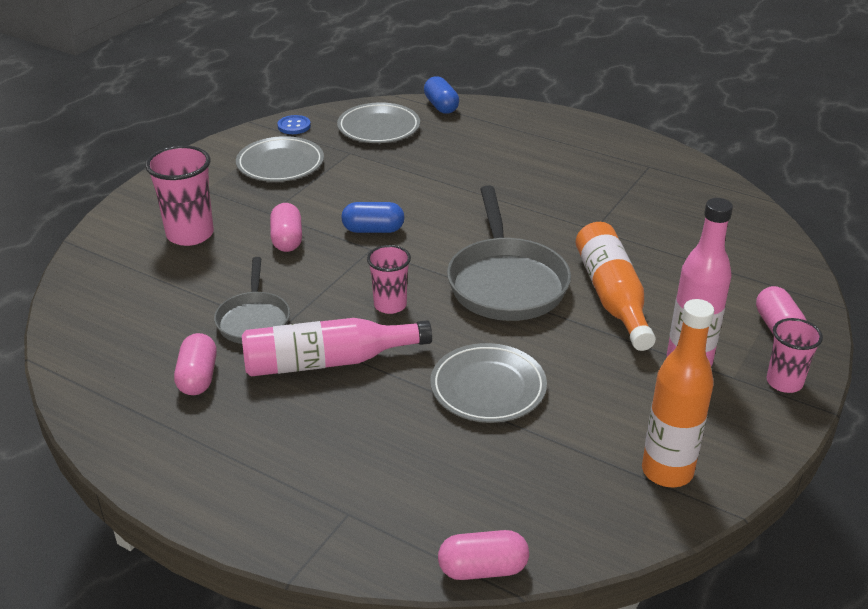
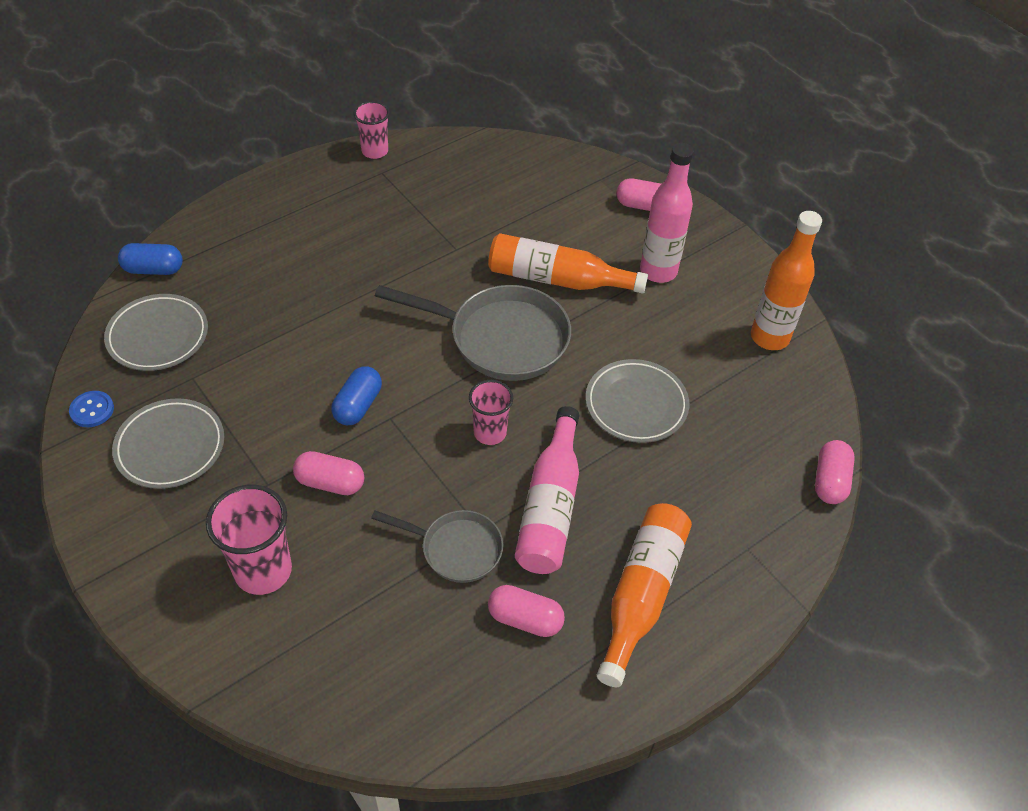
camera: 70 degrees left, 15 degrees up
(255, 445) = (642, 594): none -> orange bottle
(784, 382) = (704, 233): pink cup -> pink cup (375, 151)

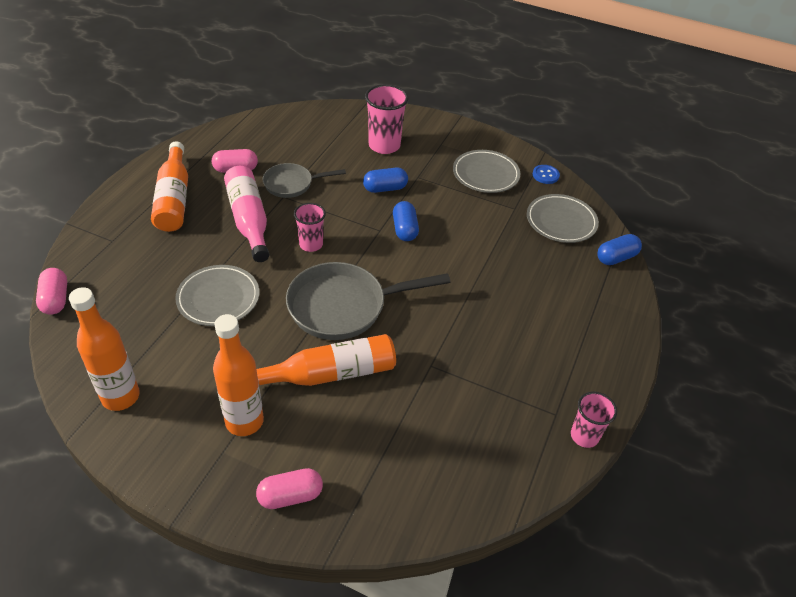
camera: 150 degrees right, 5 degrees down
(330, 483) = (385, 188): pink capsule -> blue capsule
(658, 271) = (244, 421): pink bottle -> orange bottle

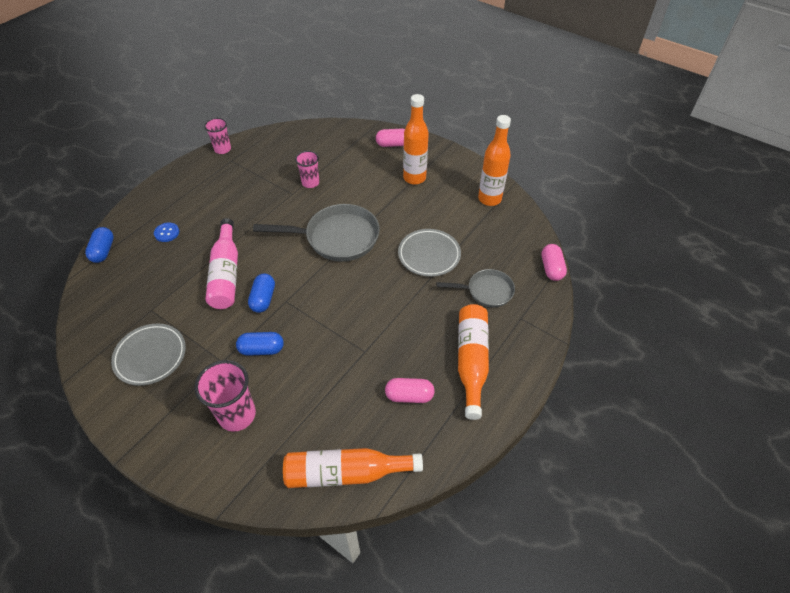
camera: 165 degrees left, 5 degrees up
(249, 220) = (400, 326): pink bottle -> pink bottle (226, 274)
(292, 184) = (353, 367): grey pan -> grey pan (486, 291)
(311, 244) = (349, 293): pink cup -> pink cup (310, 183)
(330, 374) = (358, 196): orange bottle -> orange bottle (346, 473)
(545, 175) = (90, 347): blue button -> blue button (167, 233)
(561, 221) = (119, 290): grey plate -> none
(616, 258) = (103, 251): blue capsule -> blue capsule turned 75 degrees counterclockwise

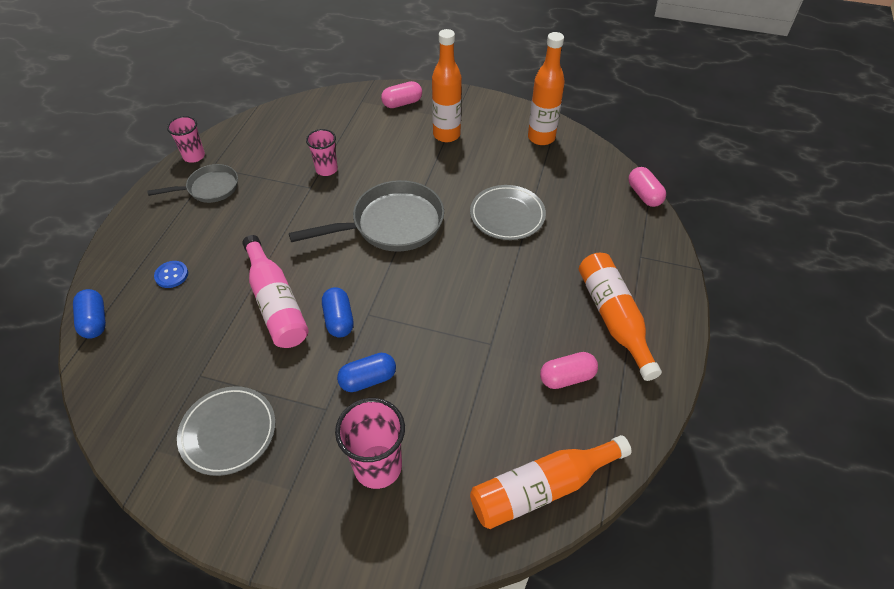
camera: 20 degrees left, 0 degrees up
(486, 291) = (590, 238): grey pan -> grey pan (209, 188)

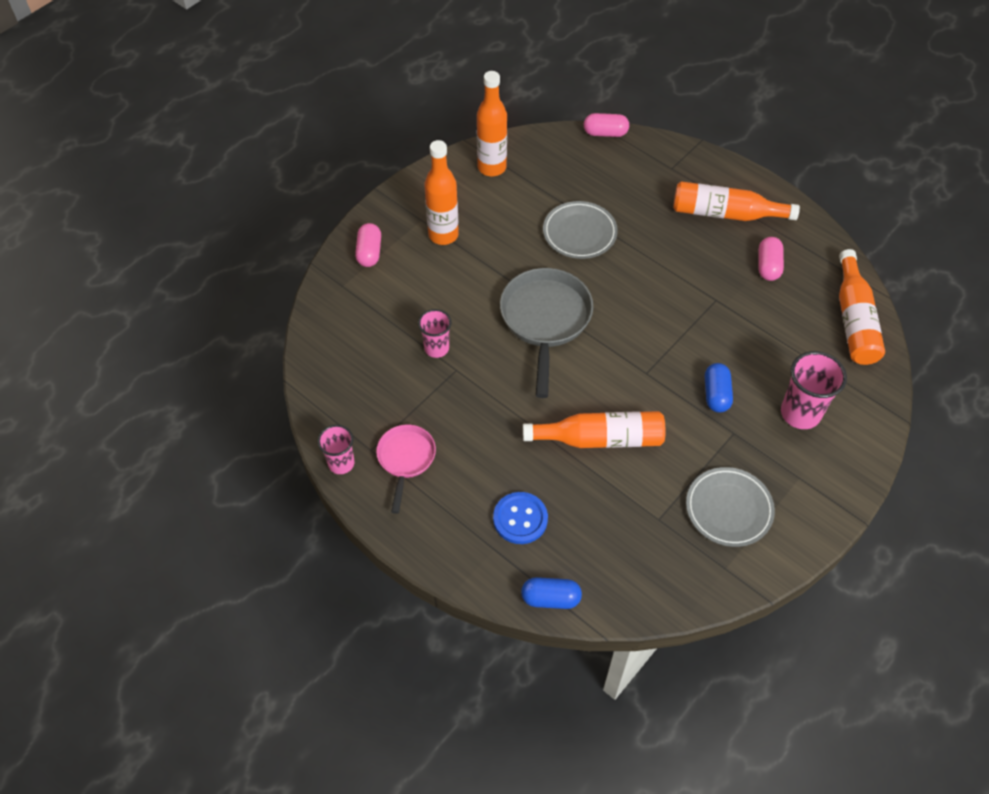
camera: 65 degrees left, 5 degrees up
(171, 275) = (520, 519): blue button -> blue button, size x1.56
(209, 188) = (405, 459): grey pan -> pink pan
(276, 303) = (600, 439): pink bottle -> orange bottle
(339, 319) = (642, 396): blue capsule -> none

